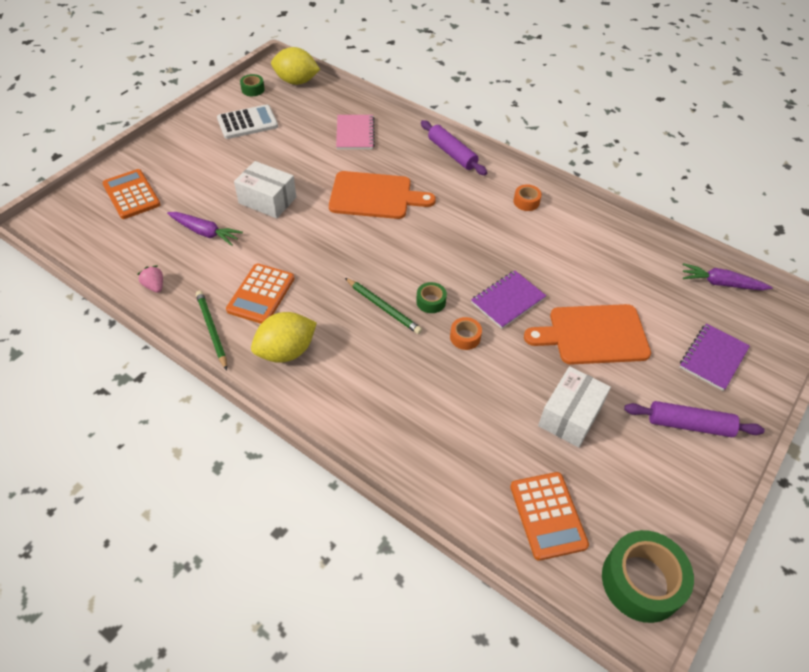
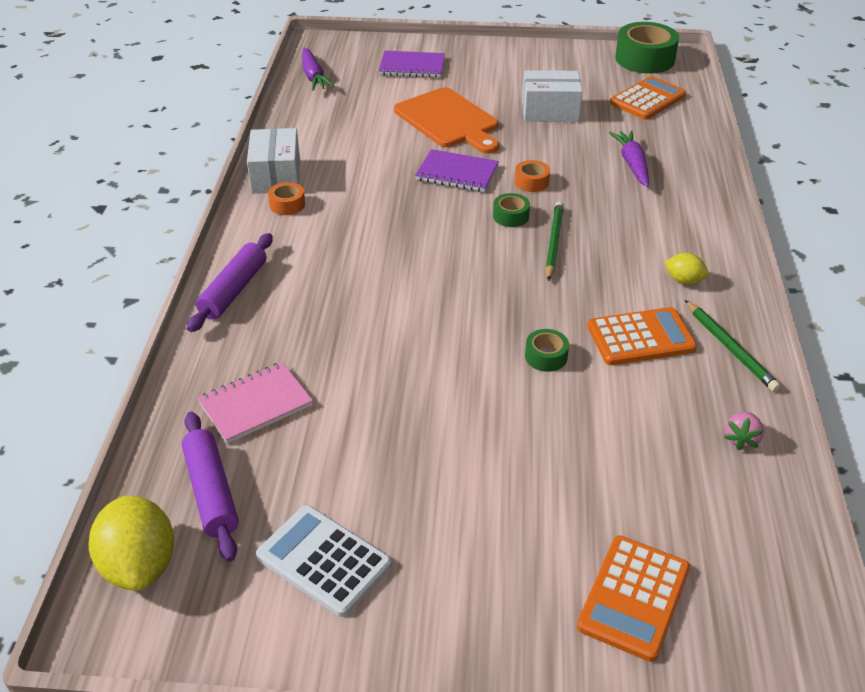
camera: 120 degrees left, 10 degrees down
(205, 232) = (609, 449): purple carrot -> purple carrot (632, 164)
(212, 330) = (730, 348): green pencil -> green pencil turned 60 degrees counterclockwise
(253, 89) = (209, 621): green tape -> green tape (546, 356)
(267, 200) = (487, 421): white box -> white box (276, 176)
(286, 351) = (684, 280): yellow lemon -> yellow lemon, size x0.52
(375, 196) = (383, 322): orange cutting board -> none
(689, 424) = (494, 65): purple rolling pin -> purple rolling pin (211, 492)

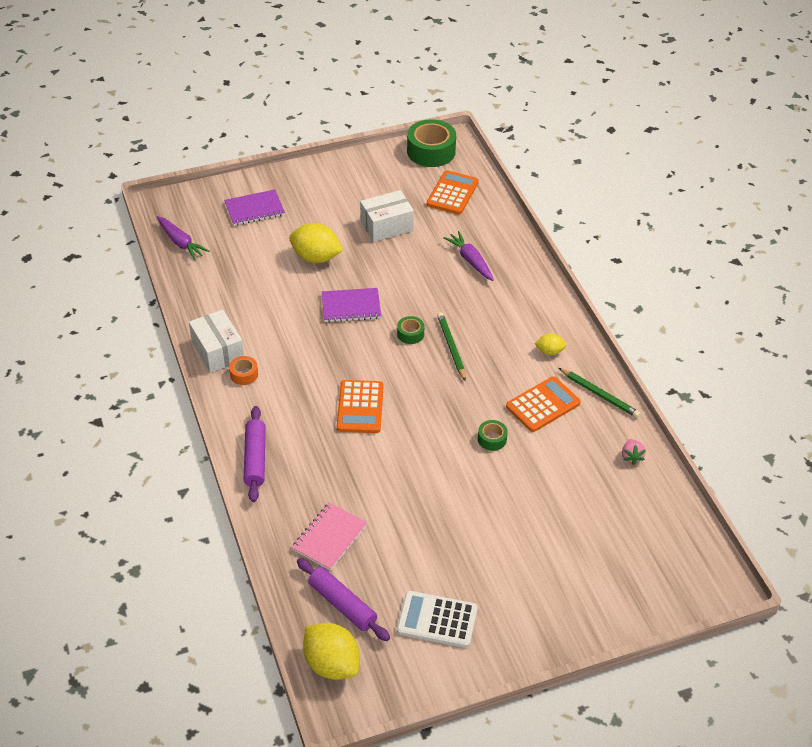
camera: 25 degrees left, 5 degrees up
(449, 120) = (316, 257): orange cutting board -> yellow lemon
(531, 182) = (408, 299): orange tape -> none
(634, 598) = (616, 575): orange calculator -> orange calculator (360, 407)

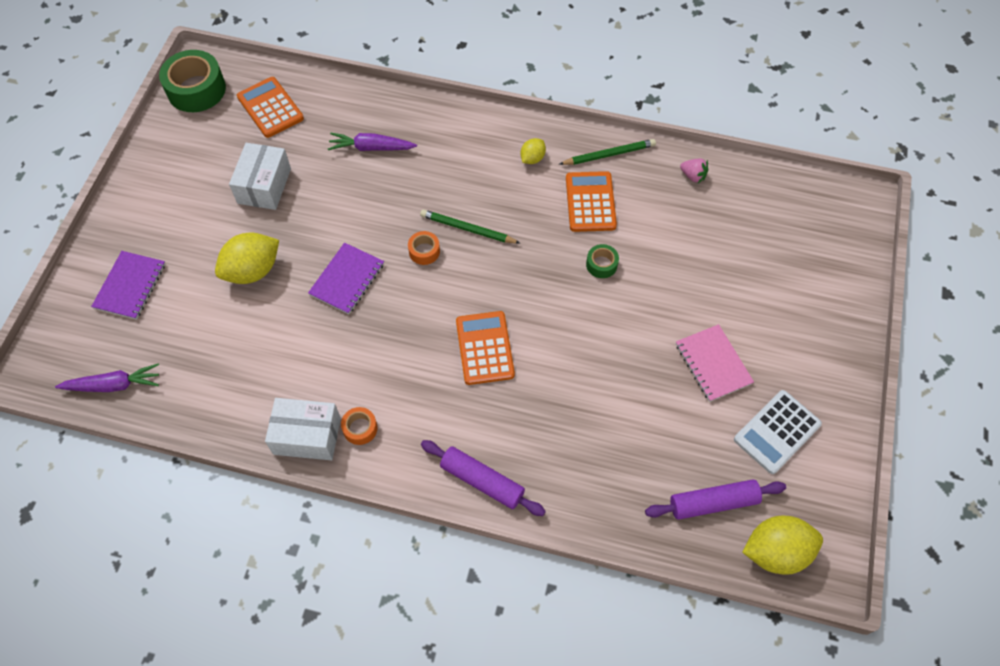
camera: 55 degrees left, 15 degrees up
(329, 537) = (627, 468): pink notebook -> pink notebook (713, 364)
(360, 407) = (484, 348): orange calculator -> orange calculator turned 135 degrees counterclockwise
(410, 334) = (424, 251): green tape -> orange tape

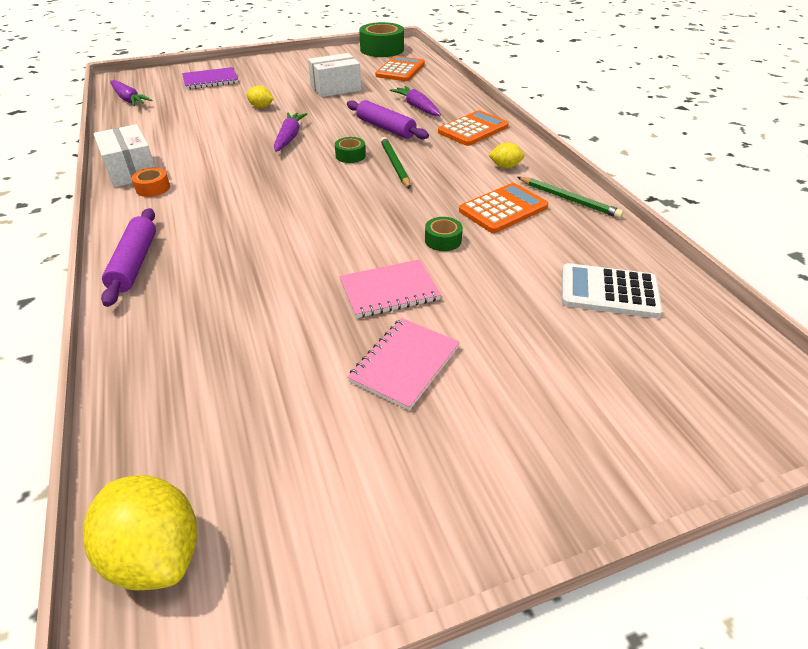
camera: 55 degrees right, 20 degrees down
(252, 271) = (261, 107): yellow lemon -> yellow lemon, size x0.52
(347, 279) = (289, 137): purple notebook -> purple carrot
(424, 251) = (350, 156): orange tape -> green tape
(484, 348) = (282, 214): orange calculator -> orange calculator (473, 129)
(636, 331) = (389, 291): none -> pink notebook
(693, 176) = (623, 255): pink strawberry -> none
(713, 503) = (202, 446): purple rolling pin -> purple rolling pin (385, 128)
(777, 432) = (357, 469): white calculator -> white calculator (609, 292)

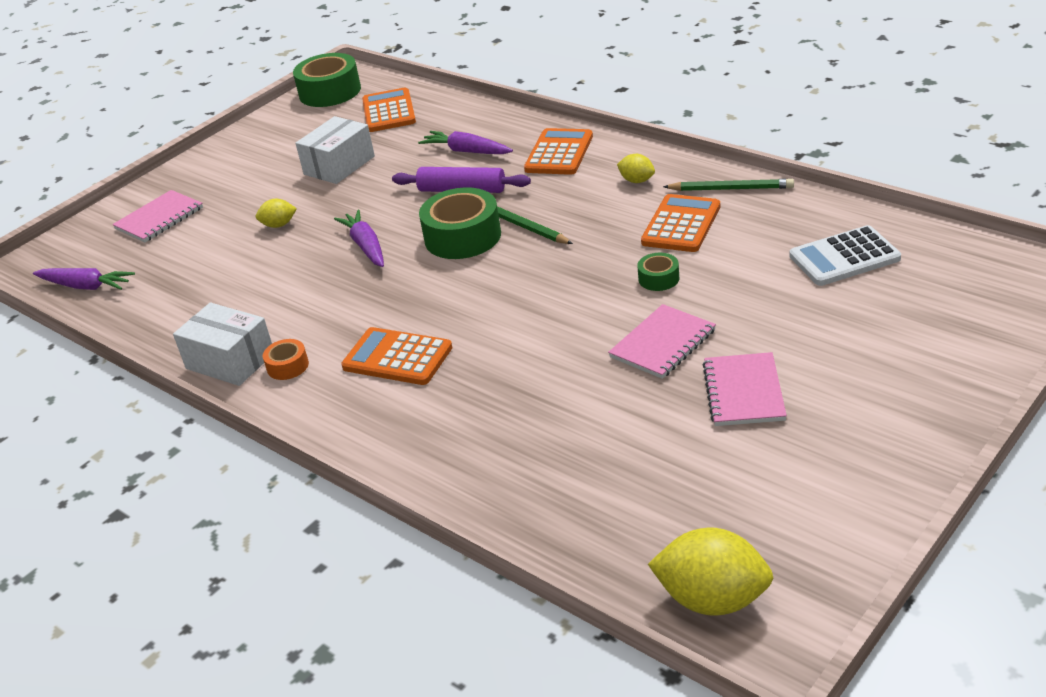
camera: 25 degrees left, 5 degrees down
(135, 263) = (384, 439): purple rolling pin -> none
(210, 80) = (159, 218): purple notebook -> pink notebook
(214, 213) = (397, 358): none -> orange calculator
(350, 156) = (463, 237): green tape -> green tape, size x2.05
(505, 166) = (637, 181): yellow lemon -> yellow lemon turned 60 degrees clockwise

